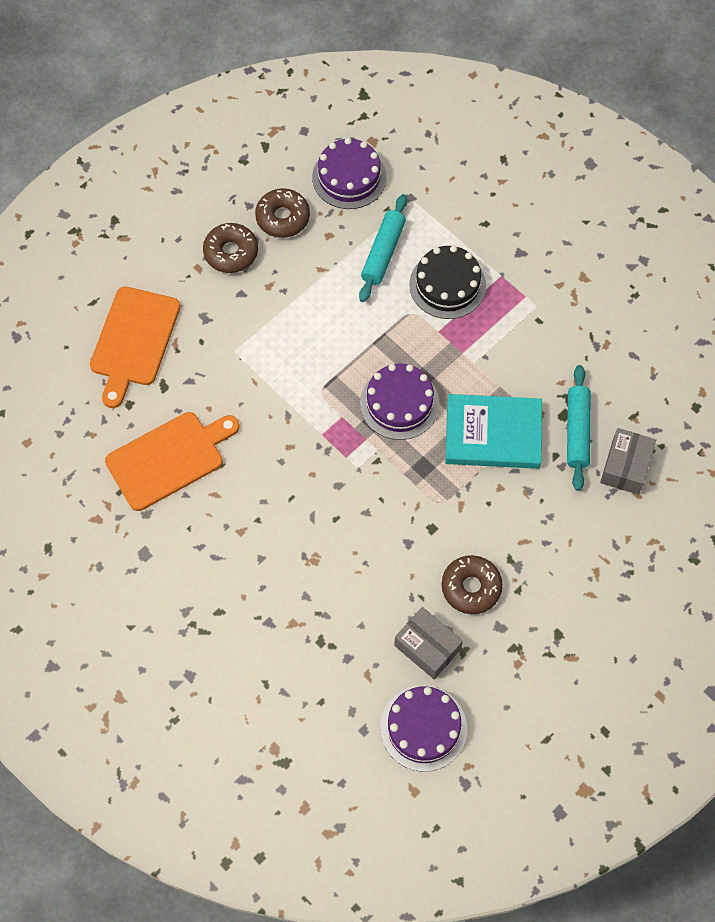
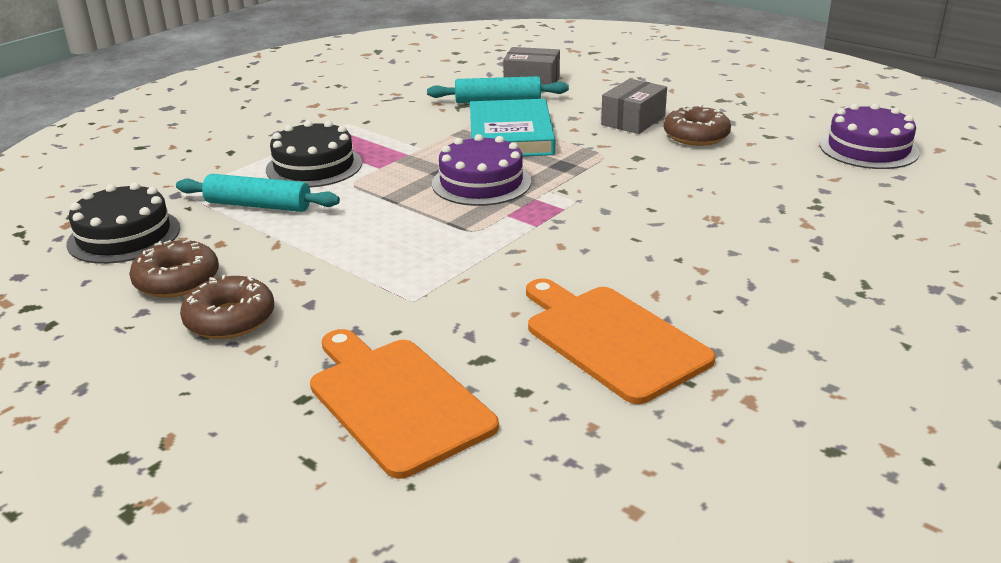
camera: 95 degrees left, 35 degrees down
(133, 341) = (396, 401): orange cutting board -> orange cutting board turned 135 degrees counterclockwise
(349, 177) = (124, 236): purple cake -> black cake
(427, 647) = (778, 152): grey box -> grey box (633, 120)

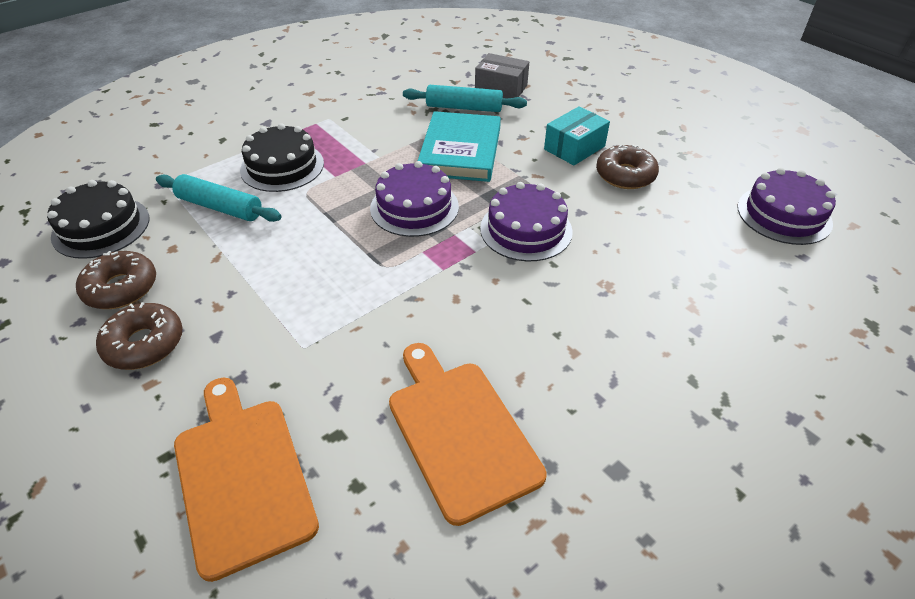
camera: 10 degrees right, 15 degrees up
(610, 187) = (526, 230): none -> purple cake
(633, 120) = (574, 148): grey box -> turquoise box

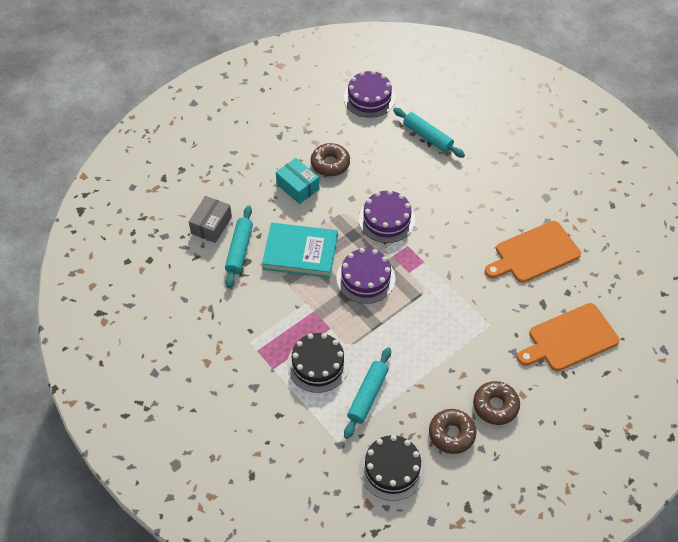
camera: 90 degrees left, 10 degrees up
(723, 283) = (427, 137): none -> turquoise rolling pin

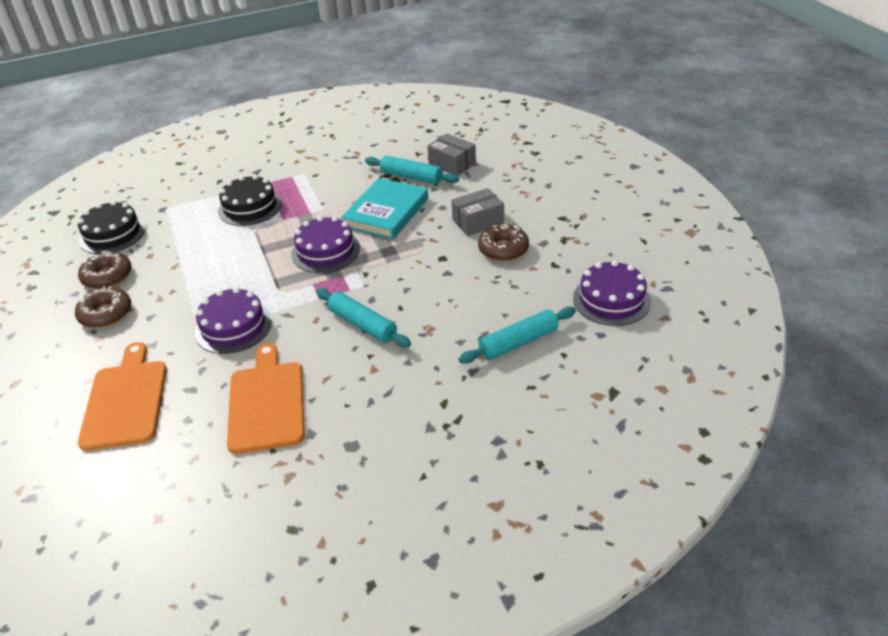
camera: 110 degrees right, 15 degrees down
(298, 187) = (478, 222): turquoise box -> grey box
(367, 395) = (193, 231): turquoise rolling pin -> turquoise rolling pin (362, 324)
(386, 219) = (396, 280): purple cake -> purple cake (233, 327)

